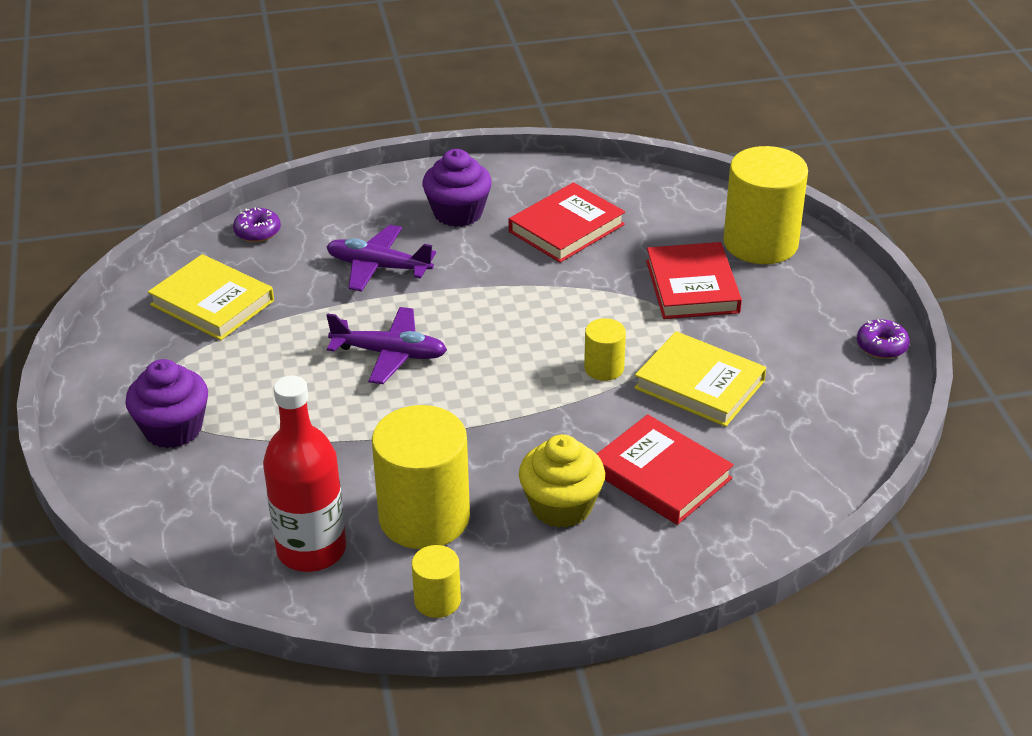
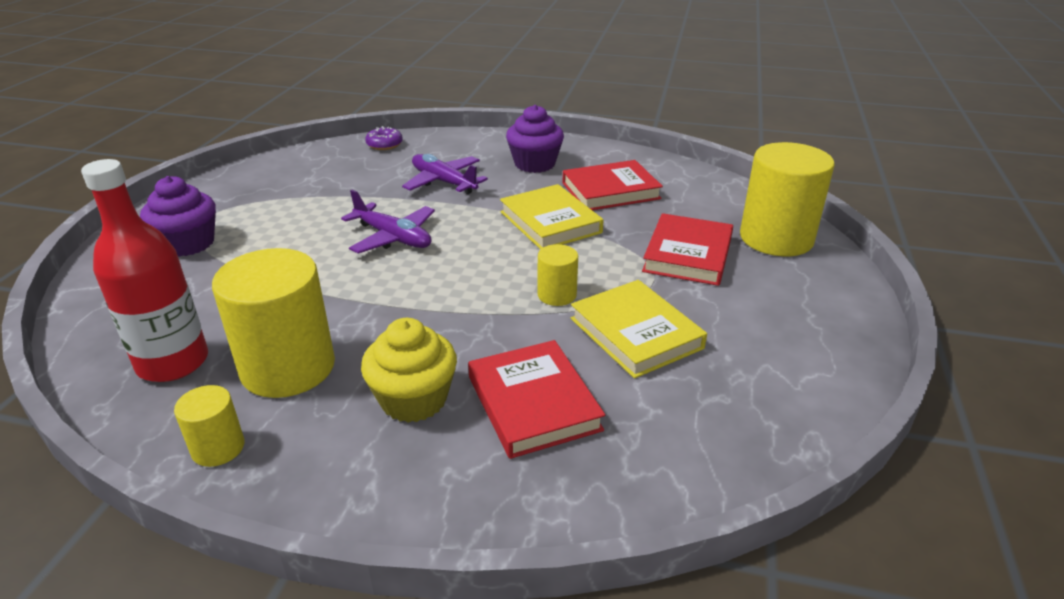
camera: 25 degrees right, 5 degrees down
(212, 303) = (308, 176): yellow book -> yellow book (550, 222)
(881, 346) = (853, 353): purple donut -> none

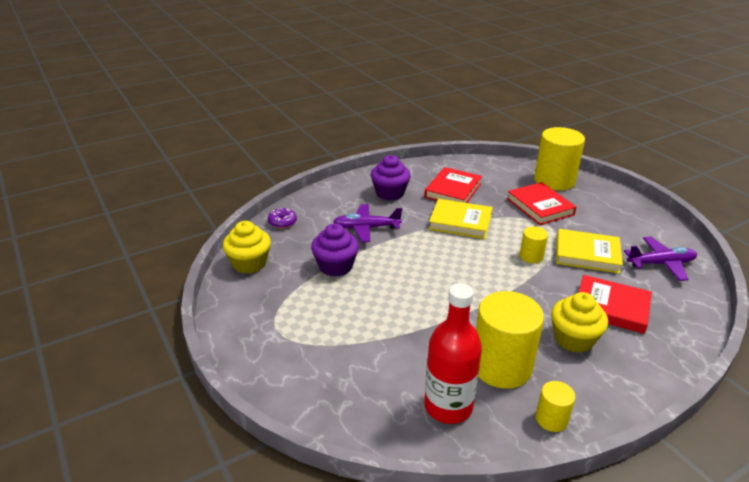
camera: 45 degrees left, 0 degrees up
(188, 243) = (304, 348): purple cupcake -> purple cupcake (335, 266)
(293, 162) = (249, 263): none -> yellow cupcake
(393, 237) = (407, 273): purple plane -> purple plane (661, 264)

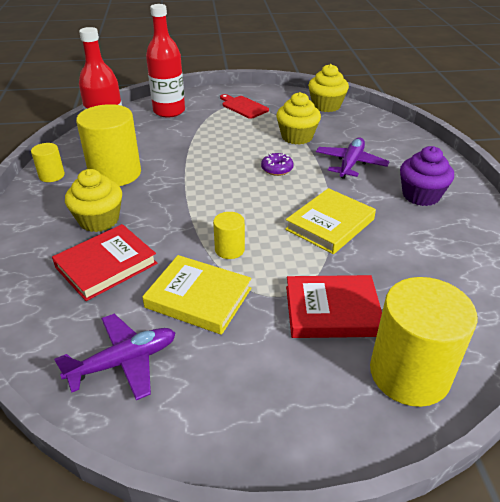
camera: 115 degrees right, 5 degrees up
(282, 222) = (383, 126): purple donut -> purple donut (277, 169)
(282, 324) = (243, 107): none -> red cutting board
(330, 388) = (169, 111): none -> red bottle
(335, 266) = (297, 137): purple cupcake -> yellow cupcake
(453, 190) = (411, 245): red book -> none
(587, 254) = (198, 298): yellow book -> yellow book turned 75 degrees clockwise
(661, 264) = (124, 362): purple plane -> purple plane turned 135 degrees counterclockwise

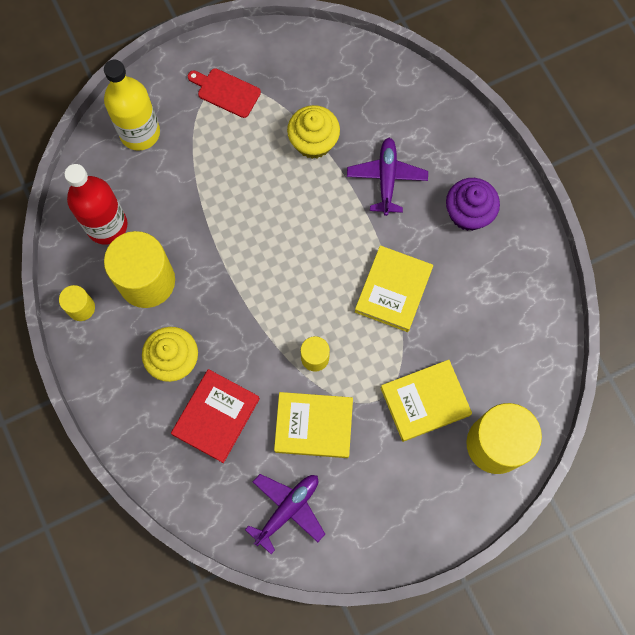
camera: 20 degrees left, 35 degrees up
(169, 111) = (140, 133): red bottle -> yellow bottle
(277, 169) = (313, 215): purple donut -> none
(326, 106) = (326, 57): yellow cupcake -> none
(332, 311) = (425, 401): red book -> yellow book

